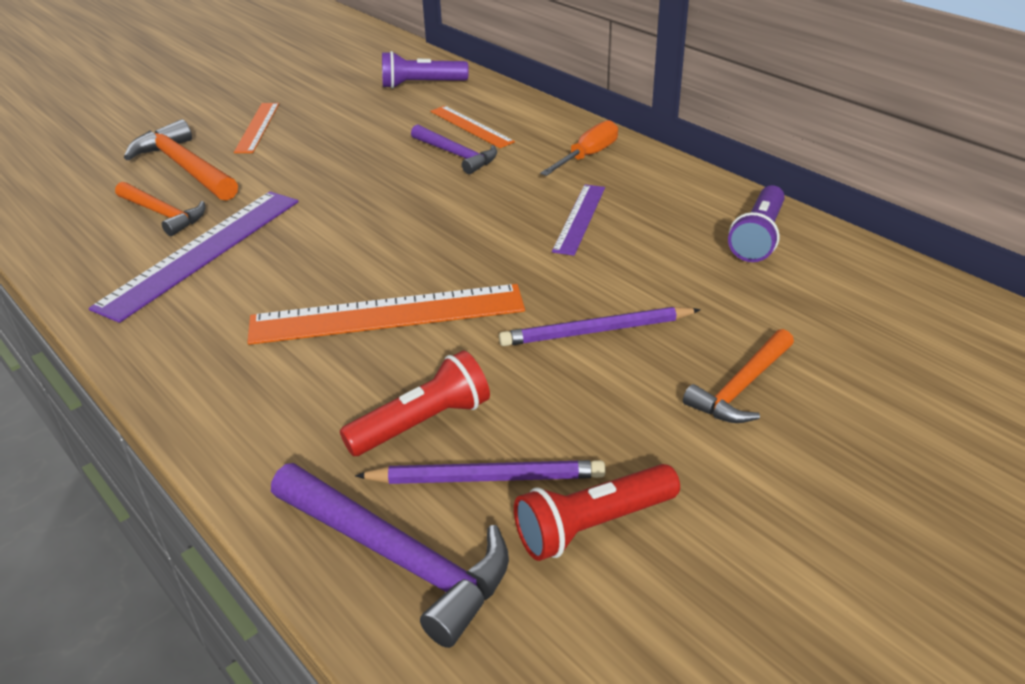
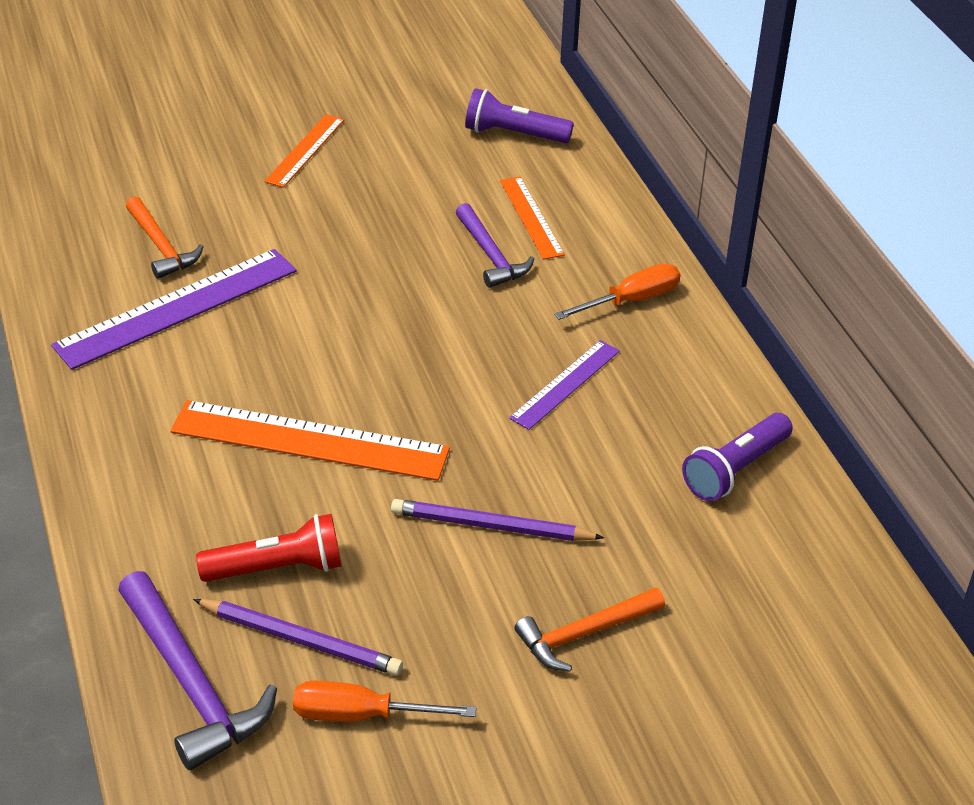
camera: 20 degrees right, 5 degrees up
(185, 167) = (208, 188): orange hammer -> none
(593, 525) = (361, 715): red flashlight -> orange screwdriver

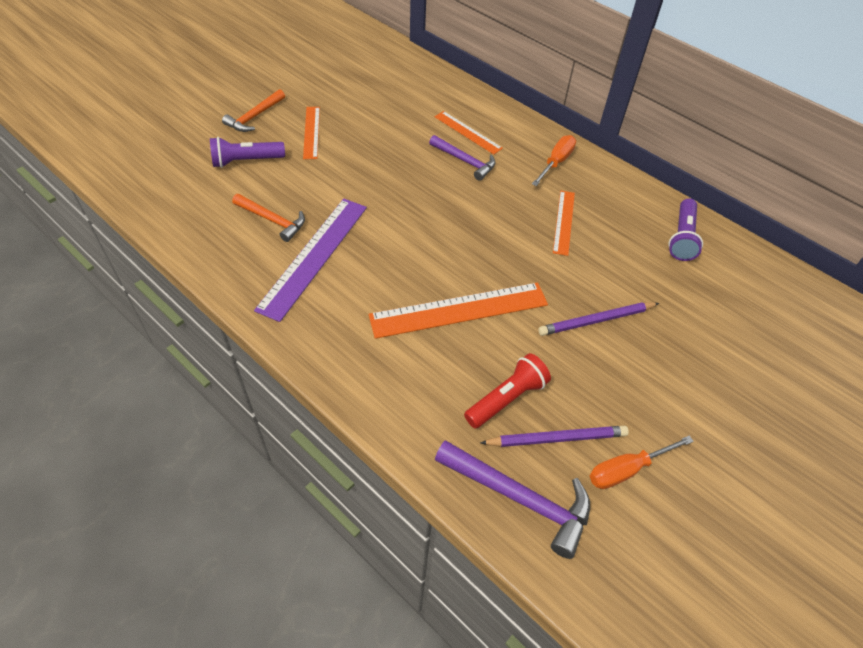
camera: 30 degrees left, 10 degrees up
(514, 134) = (419, 88): purple flashlight -> purple flashlight (246, 161)
(565, 384) = (564, 222): purple ruler -> orange ruler
(584, 633) = (692, 363): orange hammer -> orange hammer (254, 117)

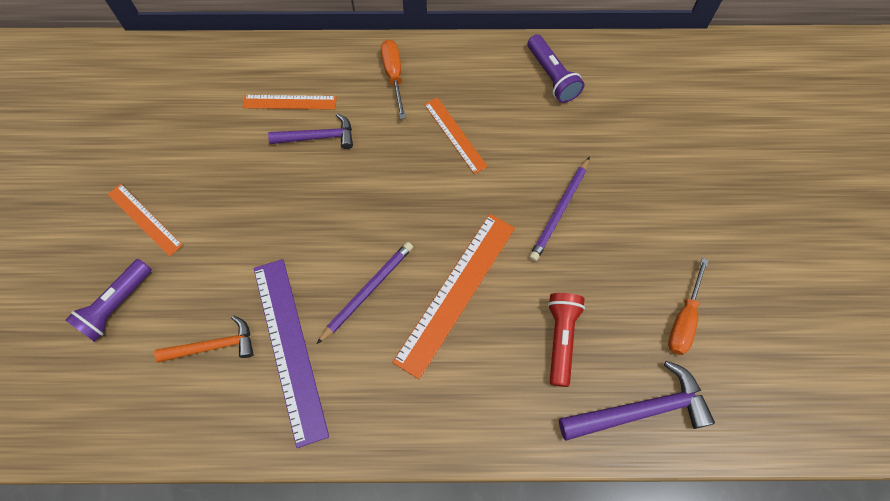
camera: 40 degrees left, 15 degrees up
(254, 117) = (66, 248): orange hammer -> none
(556, 439) = (621, 339): purple pencil -> purple pencil (367, 291)

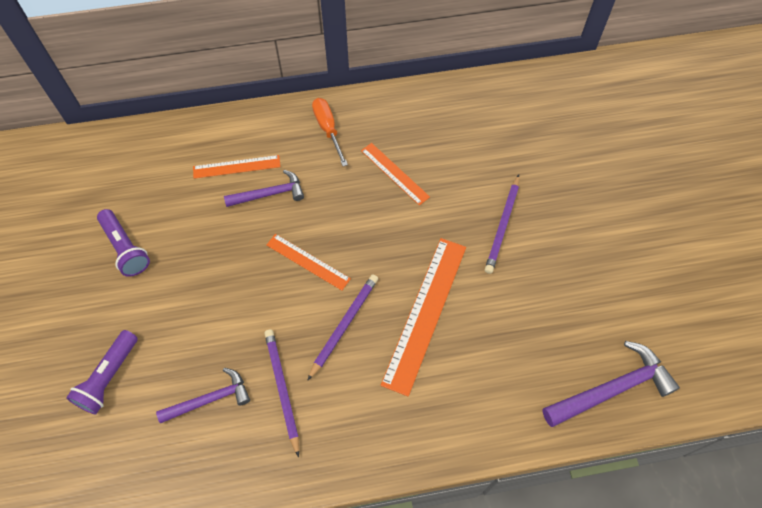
camera: 10 degrees left, 5 degrees down
(145, 219) = (120, 294): orange ruler -> orange ruler (308, 261)
(213, 346) = (210, 399): orange hammer -> purple hammer
(289, 349) = (282, 389): purple ruler -> purple pencil
(552, 76) = (470, 110): purple flashlight -> purple flashlight (125, 248)
(561, 339) = (528, 338): red flashlight -> none
(683, 320) = (632, 303): orange screwdriver -> none

